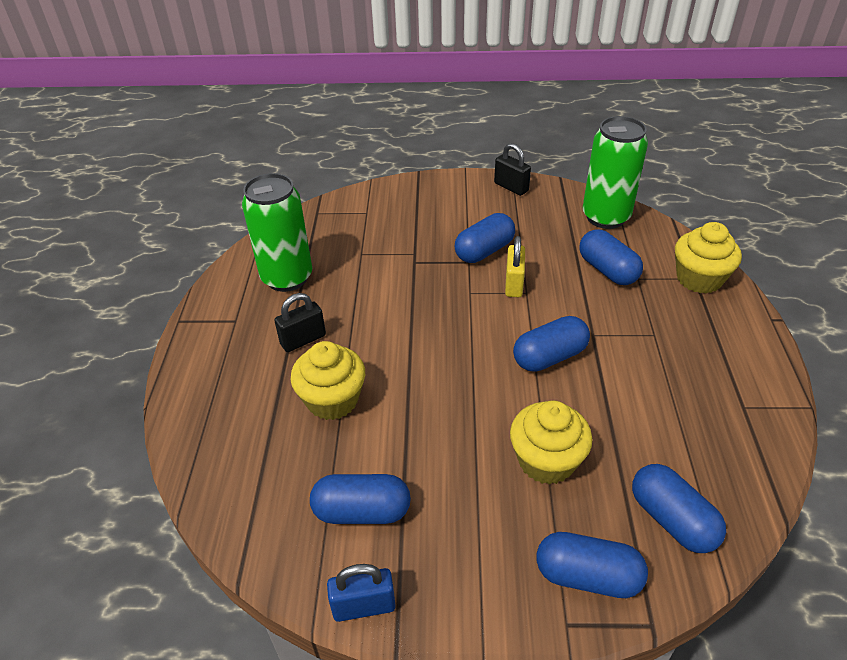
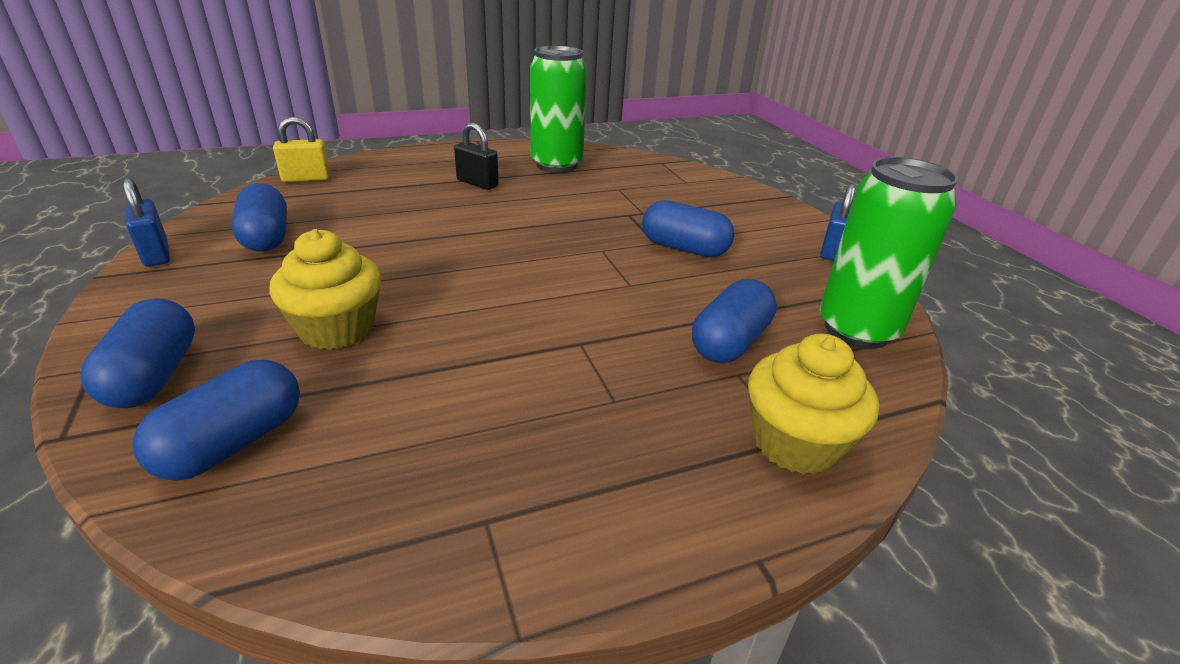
camera: 65 degrees right, 10 degrees down
(332, 400) = (404, 206): yellow cupcake -> none
(511, 187) = (832, 250): black padlock -> blue padlock
(514, 284) = (638, 274): yellow padlock -> yellow padlock (306, 178)
(549, 357) = (517, 313): blue capsule -> none

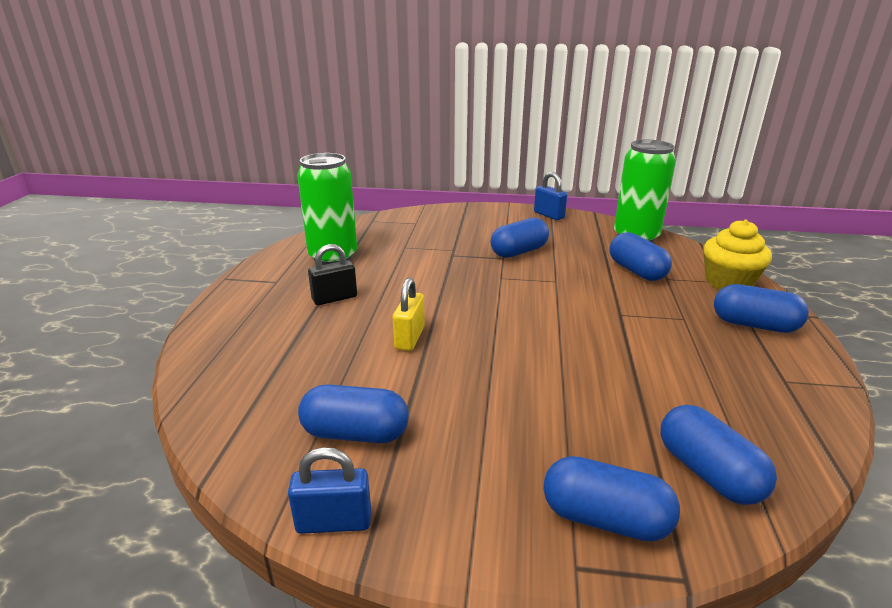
camera: 60 degrees left, 5 degrees down
(306, 178) = (212, 392): yellow padlock -> yellow padlock (409, 338)
(337, 329) = (564, 407): yellow cupcake -> none
(653, 479) = (754, 325): none -> blue capsule

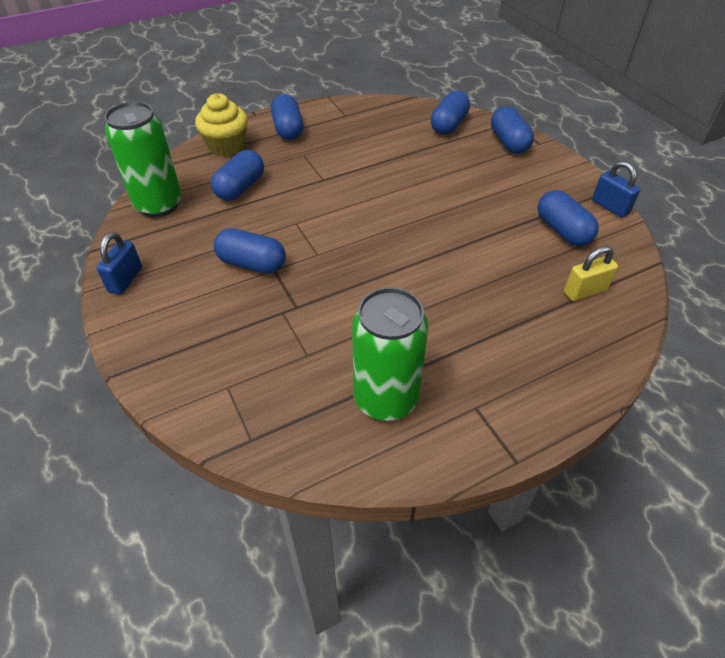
camera: 125 degrees left, 20 degrees up
(334, 298) = (456, 337): black padlock -> none
(409, 338) = (459, 258): yellow padlock -> yellow padlock (585, 291)

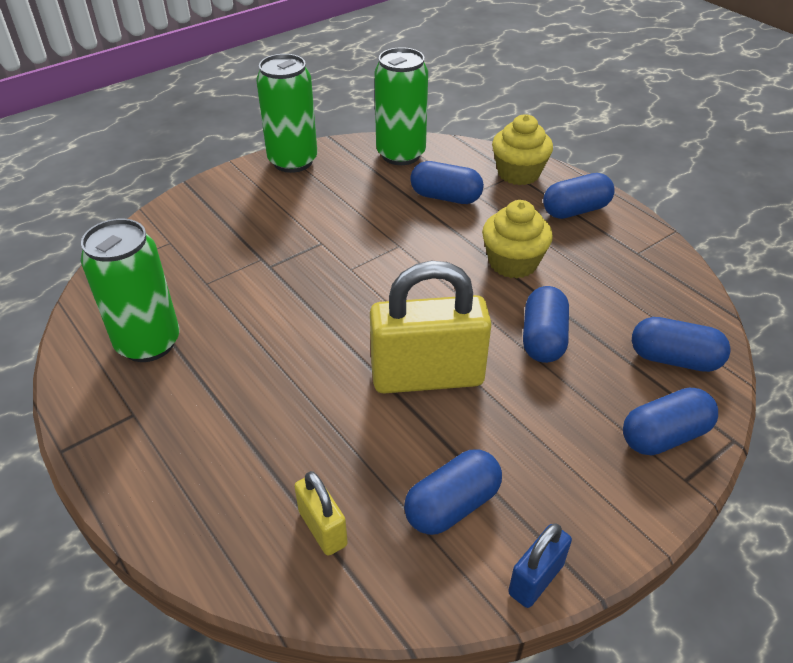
camera: 80 degrees right, 5 degrees down
(125, 280) = (293, 161): blue padlock -> green can
(252, 264) = (326, 227): blue capsule -> blue capsule (543, 338)
(339, 168) = (513, 263): none -> yellow cupcake
(451, 226) = (427, 377): none -> yellow padlock

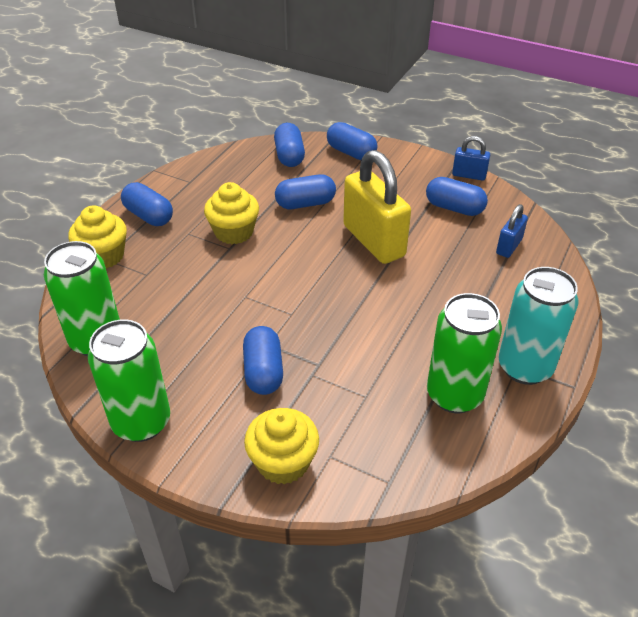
camera: 115 degrees left, 0 degrees up
(124, 419) = (525, 367): none -> turquoise can
(189, 217) = (283, 462): none -> yellow cupcake
(322, 528) = (509, 246): yellow padlock -> blue padlock
(445, 197) = (161, 289): blue capsule -> blue capsule (263, 371)

